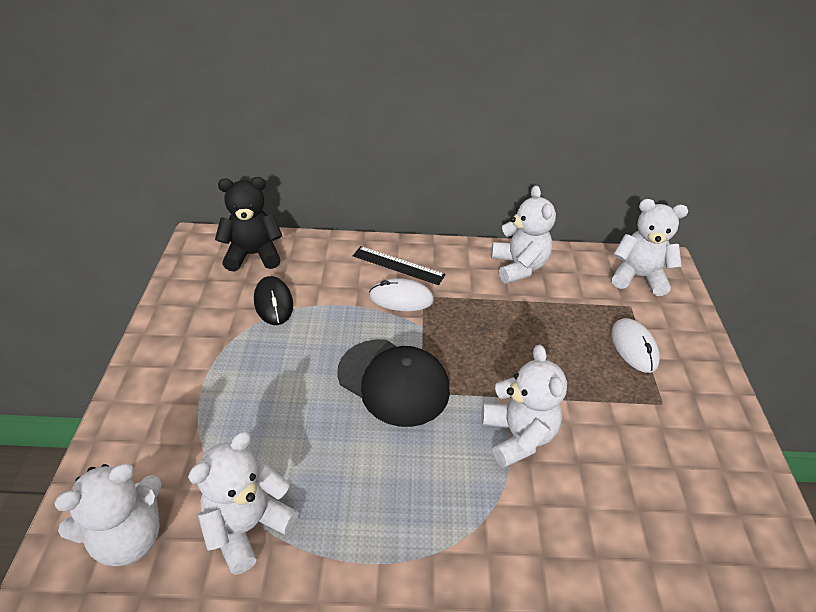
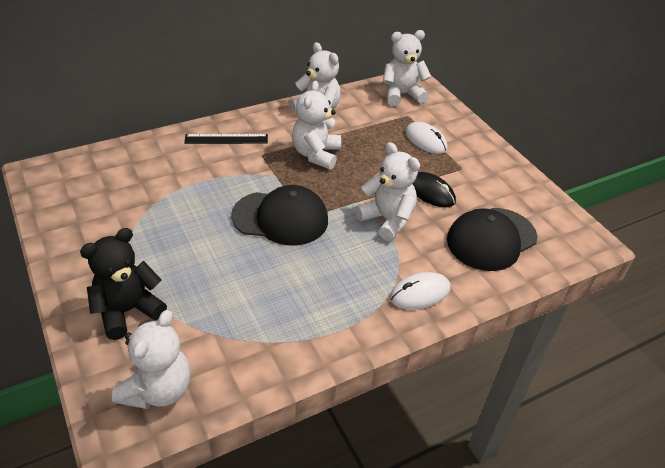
camera: 30 degrees left, 0 degrees up
(248, 526) = (243, 345): white teddy bear -> white teddy bear (316, 154)
(253, 255) = (97, 168): black teddy bear -> black teddy bear (128, 311)
(273, 303) = (145, 197): black mouse -> black mouse (430, 192)
(401, 298) = (245, 161): white mouse -> white mouse (420, 293)
(645, 525) = (491, 239): none -> black cap

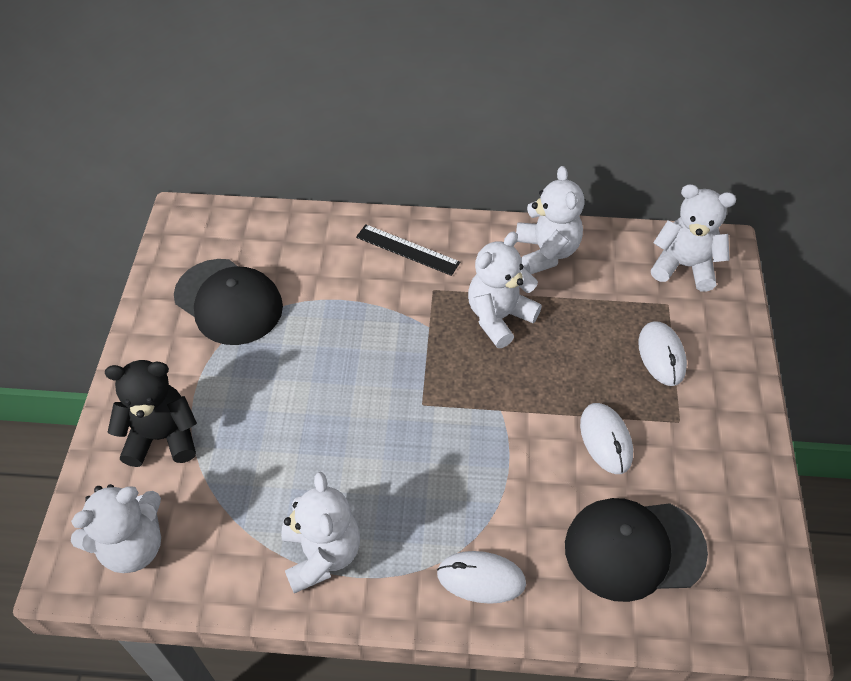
camera: 35 degrees right, 10 degrees up
(280, 218) = (393, 392): black cap -> black cap (228, 302)
(387, 220) = (518, 454): white teddy bear -> white teddy bear (322, 554)
(430, 192) = (606, 439): black mouse -> white mouse

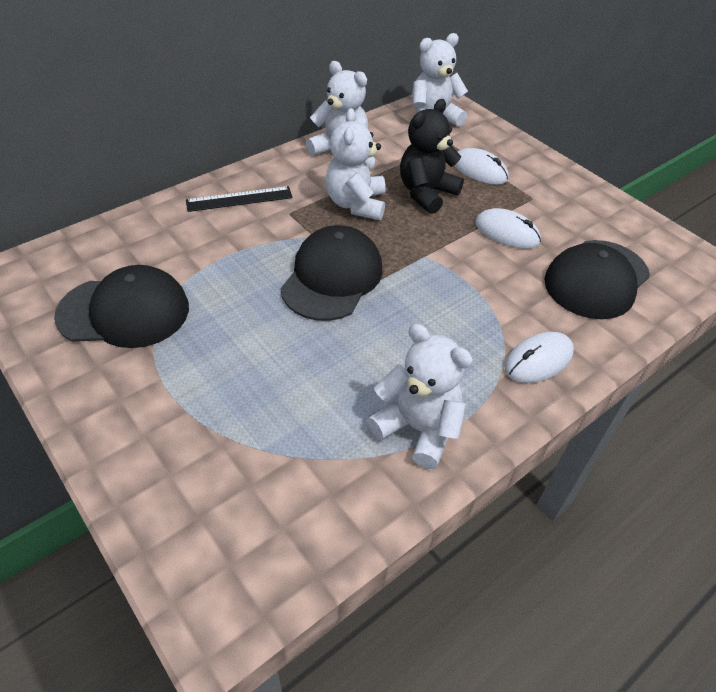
camera: 45 degrees left, 5 degrees down
(132, 546) = (252, 549): white teddy bear -> none
(162, 437) = (179, 446): black teddy bear -> black teddy bear (426, 193)
(400, 376) = (332, 277): none -> black cap

